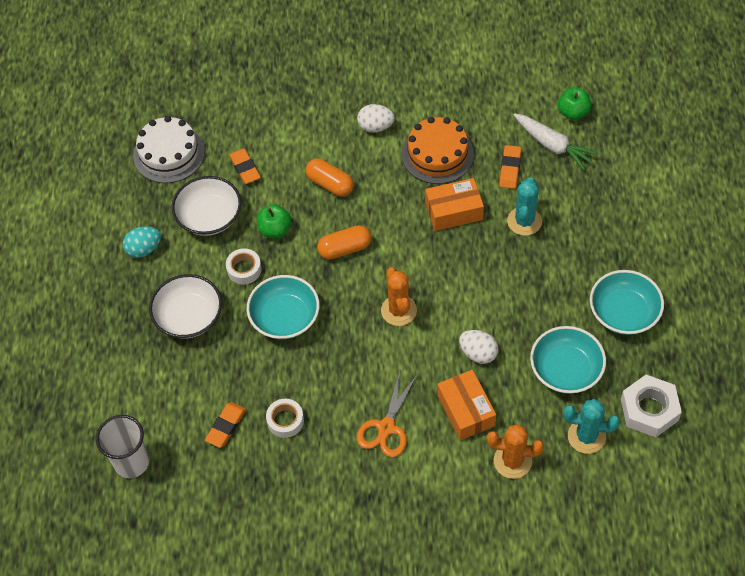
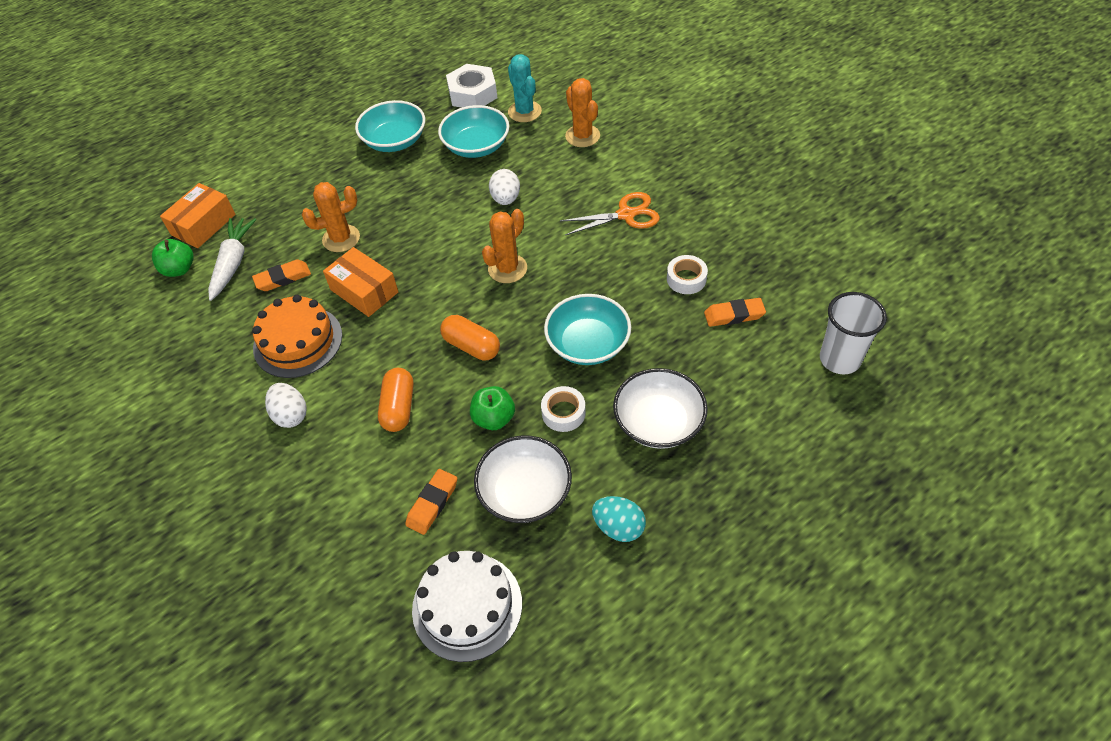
camera: 125 degrees left, 5 degrees down
(466, 410) = (565, 179): orange box -> orange box (203, 225)
(524, 221) = (341, 238): turquoise cactus -> orange cactus

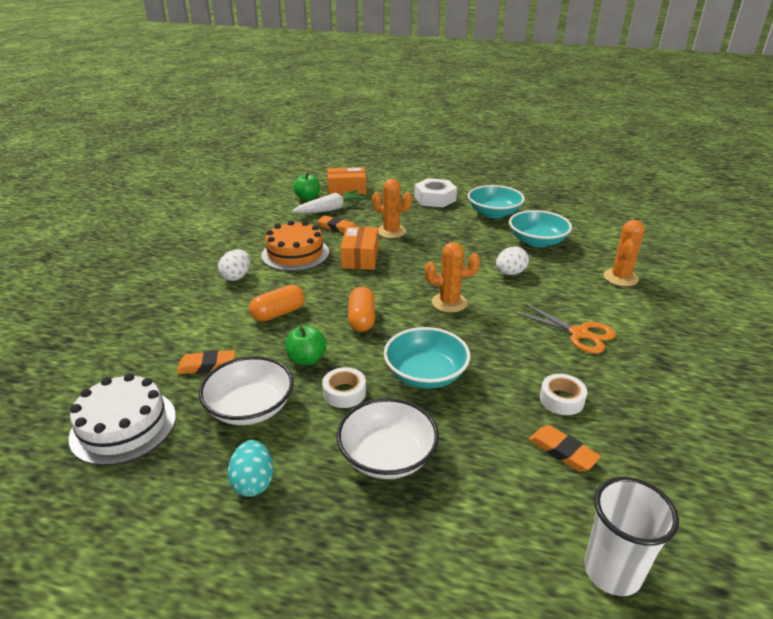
camera: 50 degrees right, 20 degrees down
(473, 94) = (579, 220): white nut -> white nut (435, 199)
(524, 112) = (599, 245): turquoise cactus -> none

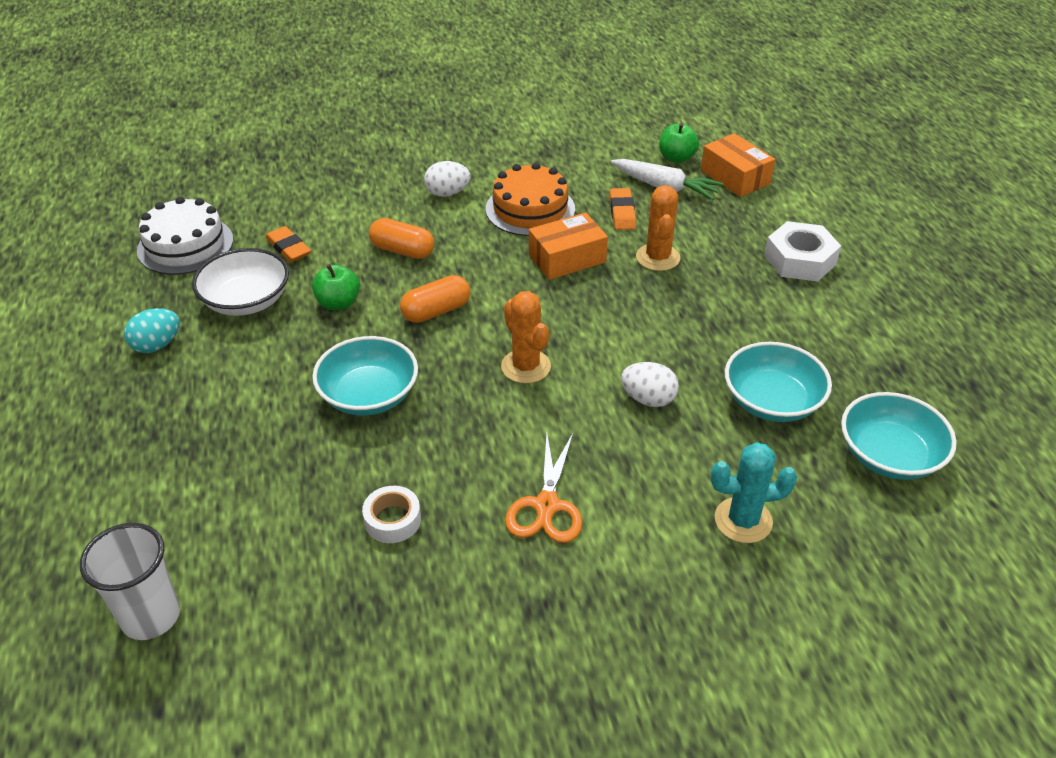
camera: 60 degrees right, 10 degrees up
(344, 393) = (302, 349): white tape -> none
(387, 456) = (228, 412): white bowl -> none
(494, 213) = (818, 331): turquoise bowl -> turquoise bowl (889, 455)
(562, 451) = (301, 541): orange eraser -> none
(620, 278) = (743, 520): orange cactus -> turquoise cactus

